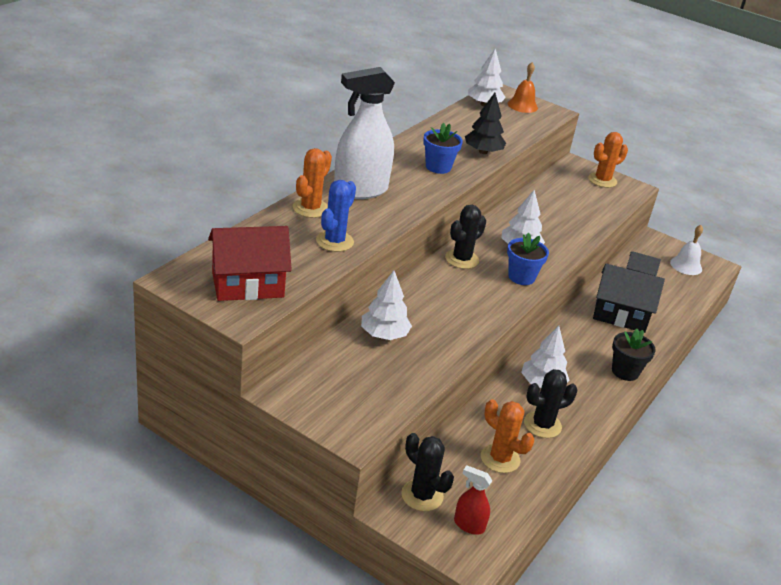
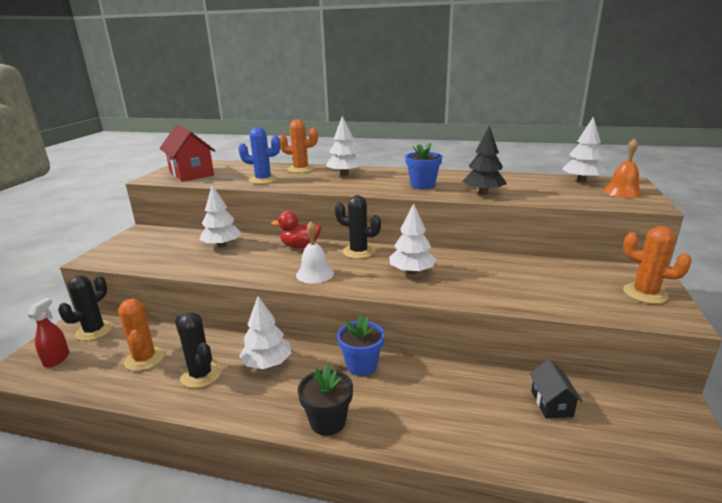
camera: 75 degrees right, 10 degrees down
(360, 190) = (344, 174): white spray bottle -> white tree
(424, 287) = (300, 246): none -> red duck
(500, 458) = (144, 359): orange cactus -> orange cactus turned 45 degrees counterclockwise
(521, 277) = (359, 280): blue flower pot -> blue flower pot (361, 365)
(620, 315) = (444, 400): black house -> none
(686, 265) = (657, 451): white bell -> white bell (315, 274)

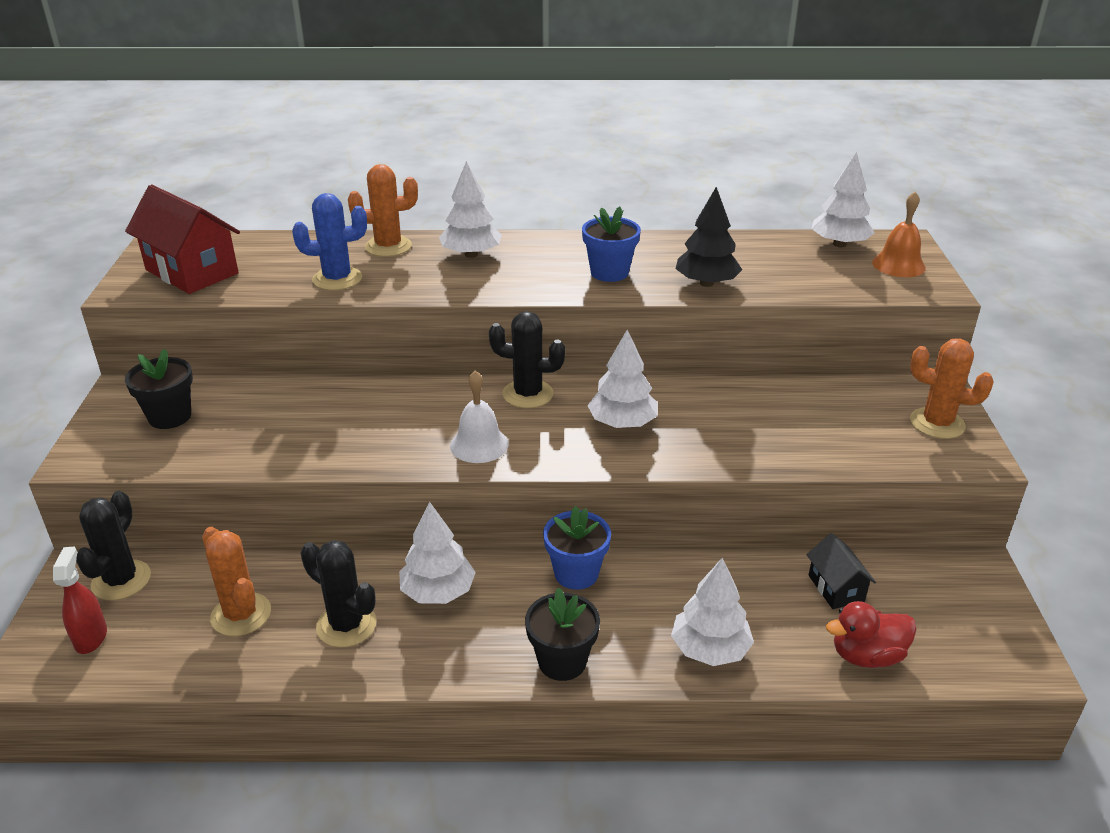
camera: 15 degrees left, 10 degrees up
(153, 244) = (170, 417): none -> black flower pot
(222, 245) = (295, 405): white tree -> white tree (710, 649)
(300, 246) = (429, 393): red duck -> red duck (866, 655)

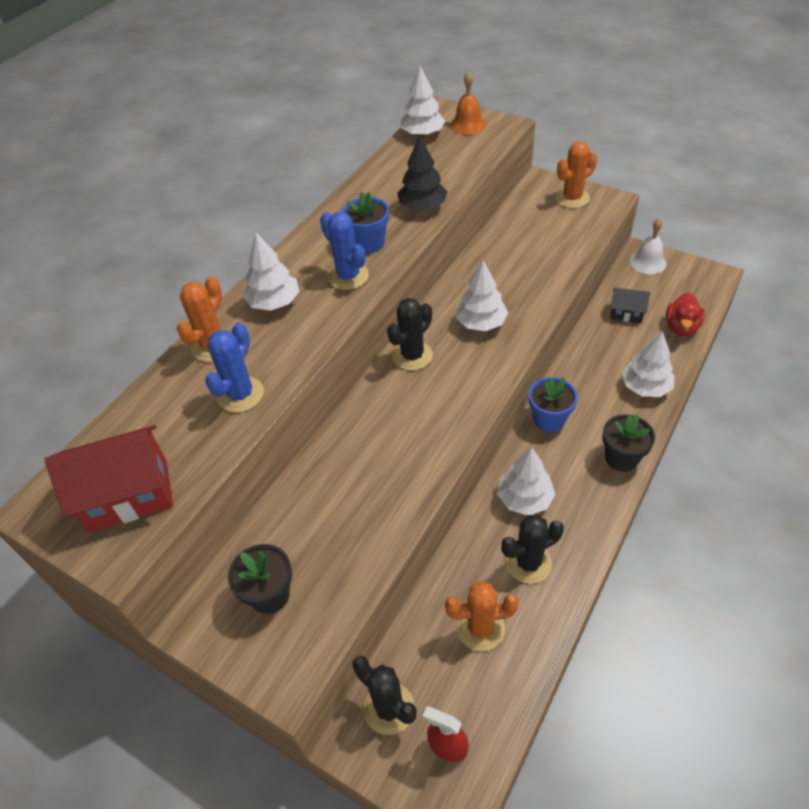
camera: 55 degrees left, 15 degrees up
(479, 445) = (454, 403): white bell -> white bell (648, 262)
(545, 278) = (348, 276): none -> blue cactus

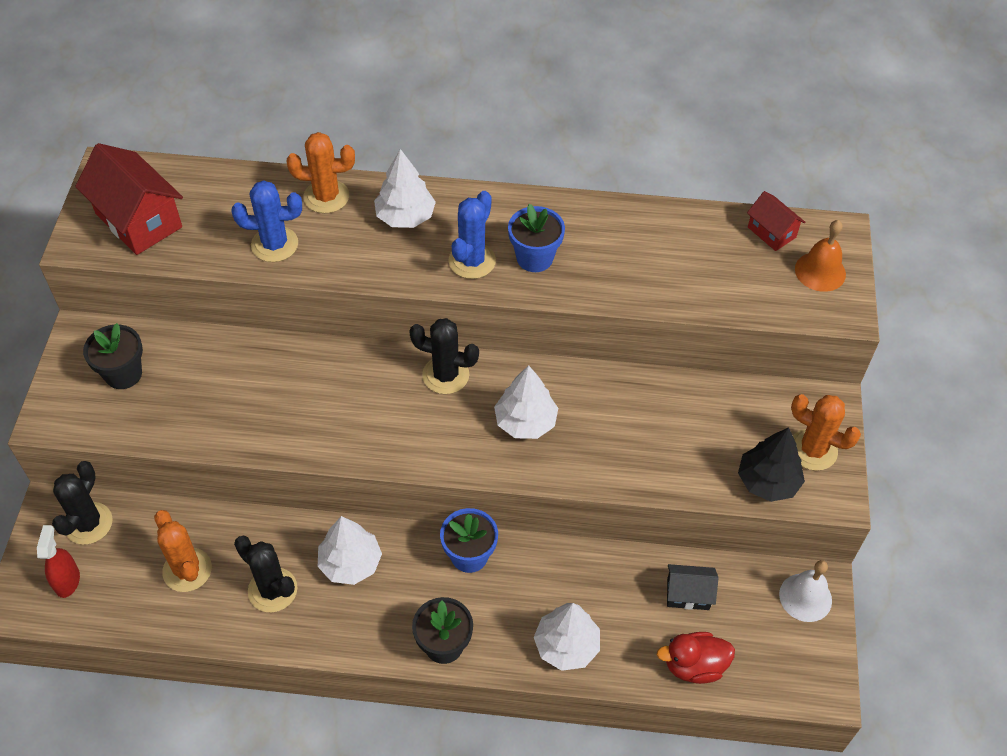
camera: 60 degrees right, 5 degrees up
(422, 206) = (624, 283): black tree -> black tree (767, 481)
(423, 134) = (771, 232): white tree -> red house
(626, 313) = (688, 594): black house -> black house turned 75 degrees counterclockwise

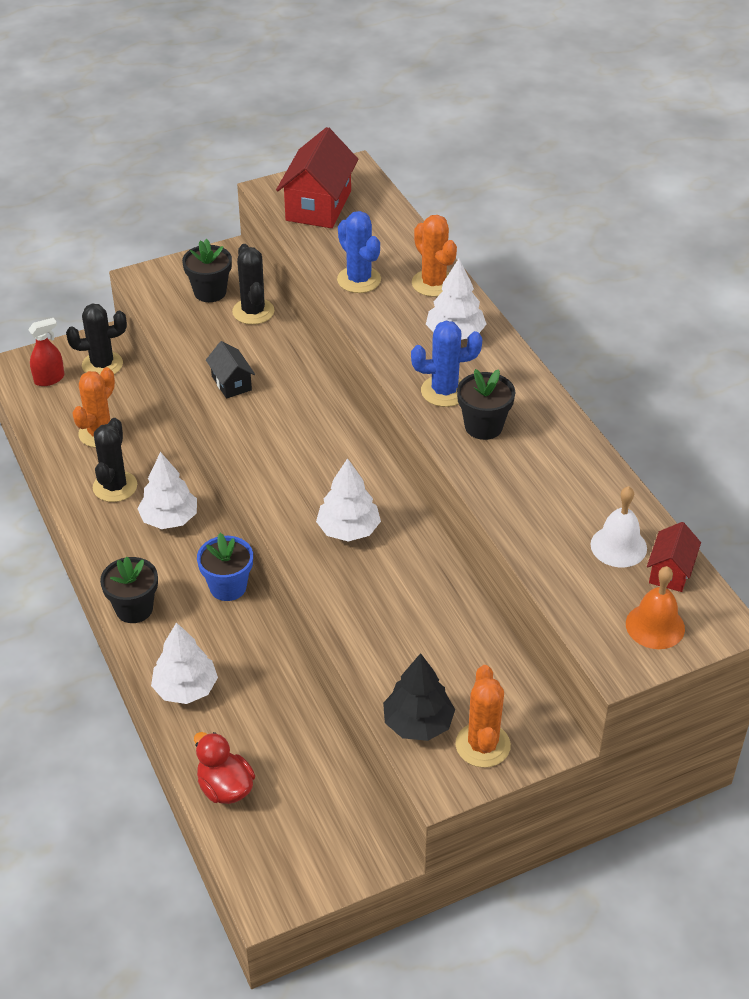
camera: 60 degrees right, 10 degrees down
(445, 375) = (355, 460): black cactus -> black cactus (253, 311)
(534, 258) = (483, 426): blue flower pot -> black flower pot
(688, 594) = (296, 753): black house -> black house (231, 383)
(805, 597) = (357, 847): white bell -> white bell (618, 546)

